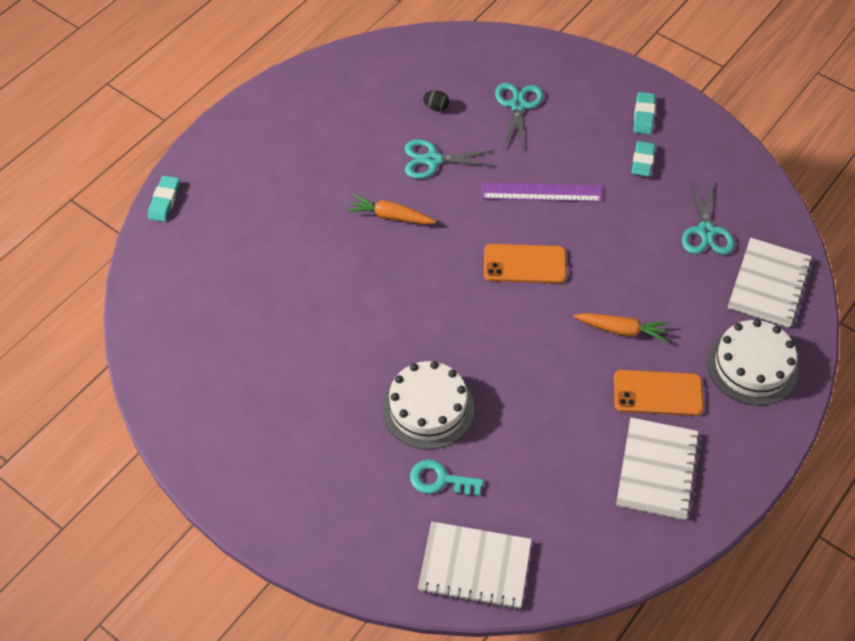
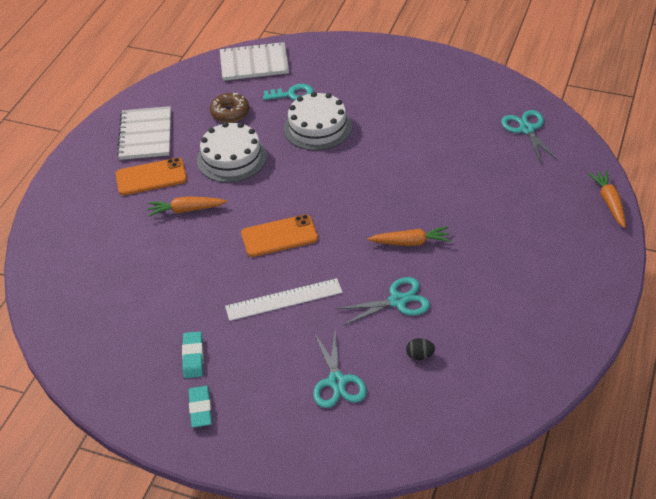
camera: 165 degrees right, 10 degrees down
(164, 201) = (609, 202): turquoise eraser -> orange carrot
(534, 473) = (230, 112): none -> brown donut
(541, 192) = (284, 299): purple ruler -> white ruler
(706, 231) = (123, 306): turquoise scissors -> turquoise scissors (527, 129)
(752, 366) = (78, 212): white cake -> white cake (231, 158)
(768, 284) = (64, 276): white notebook -> none

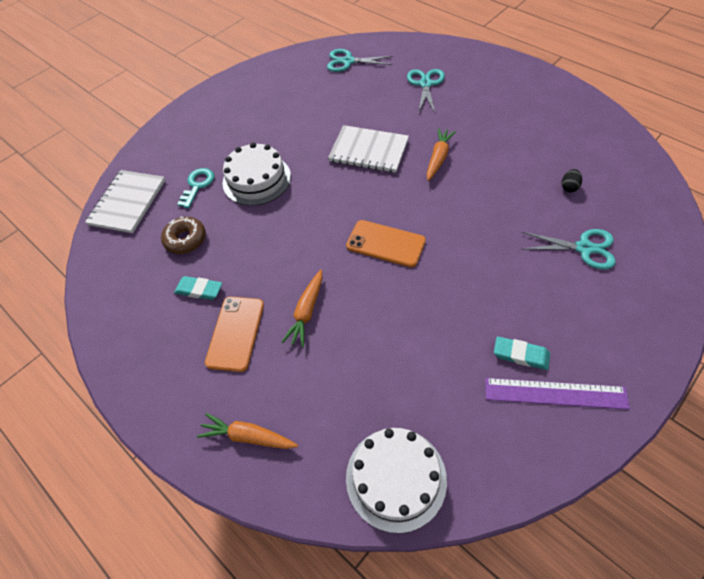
camera: 65 degrees left, 10 degrees up
(146, 135) = (163, 323): white notebook -> white notebook (369, 150)
(162, 387) = (555, 393): none -> purple ruler
(200, 408) = (592, 364): turquoise eraser -> turquoise eraser (199, 290)
(231, 158) = (254, 254): white cake -> white cake (396, 478)
(279, 236) = (385, 244): orange phone -> orange phone turned 75 degrees counterclockwise
(284, 299) = (470, 261): white ruler -> none
(397, 301) = (503, 184): turquoise scissors -> turquoise scissors (425, 84)
(609, 202) = (449, 46): orange carrot -> orange carrot (248, 436)

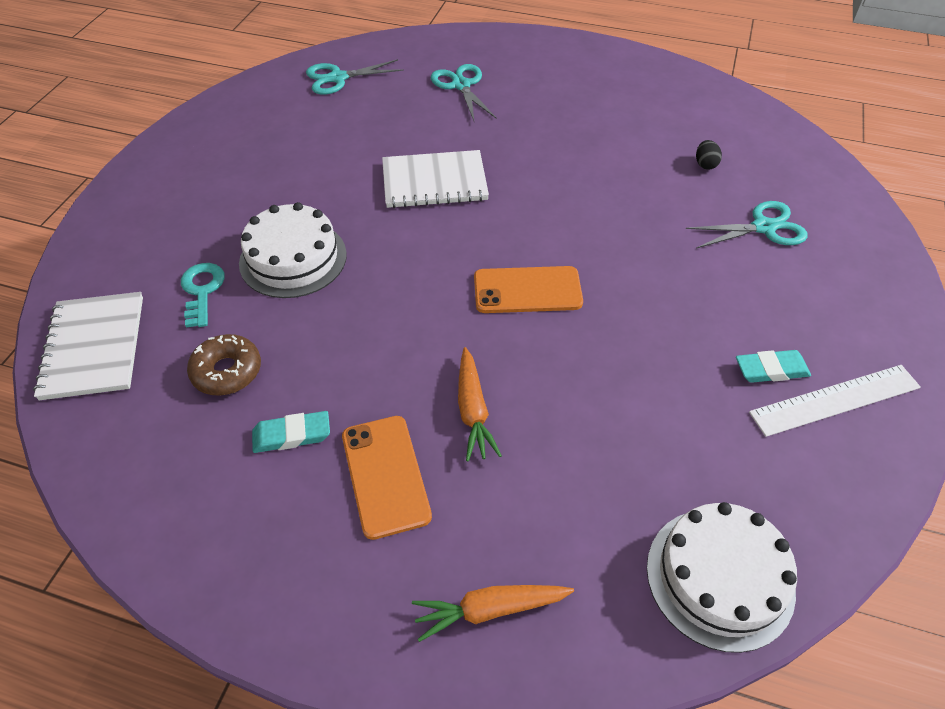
camera: 30 degrees left, 5 degrees down
(438, 158) = (531, 169): orange carrot -> none
(555, 393) = (835, 400): purple ruler -> white ruler

